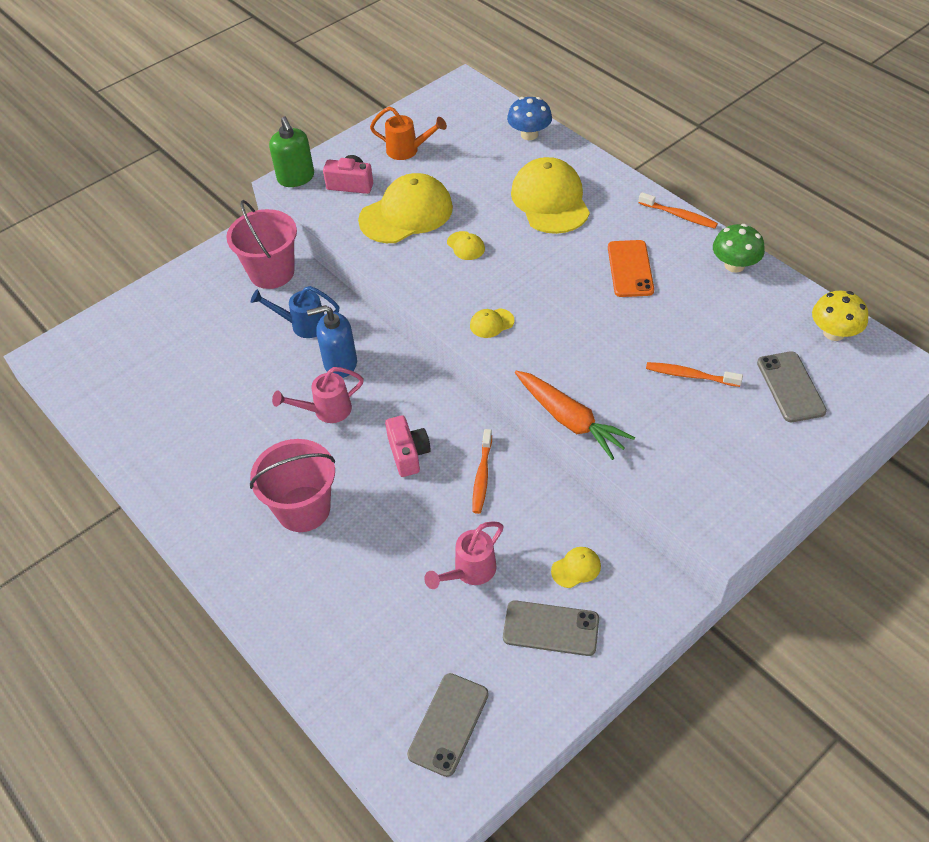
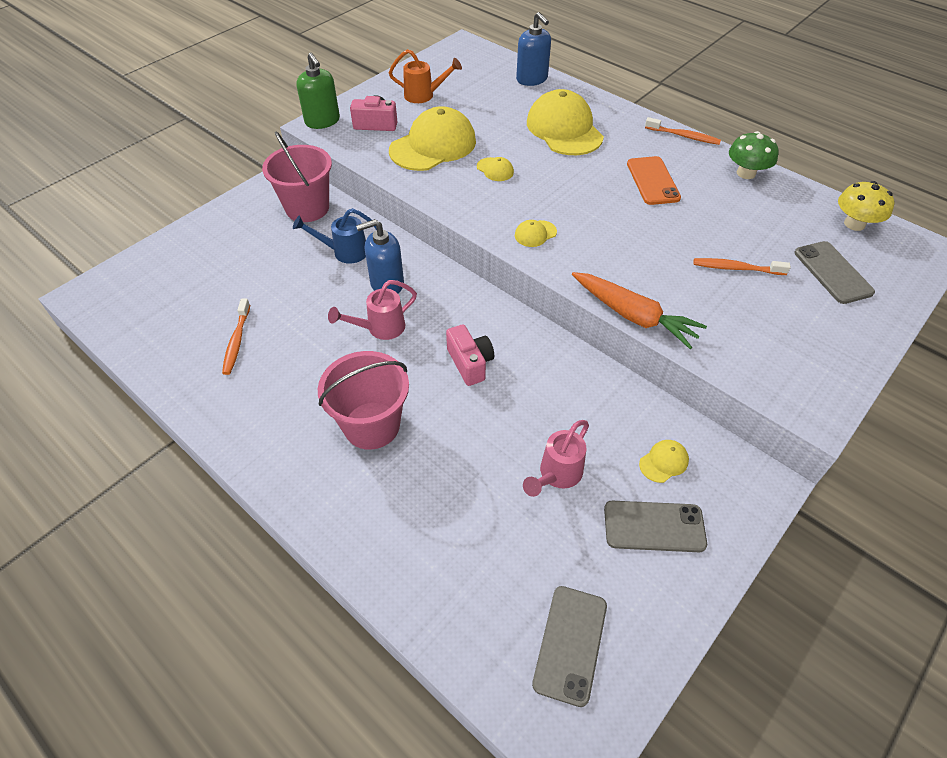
camera: 10 degrees left, 0 degrees up
(482, 476) = (548, 379): orange toothbrush -> orange toothbrush (236, 341)
(529, 134) = (532, 79): blue mushroom -> blue soap dispenser

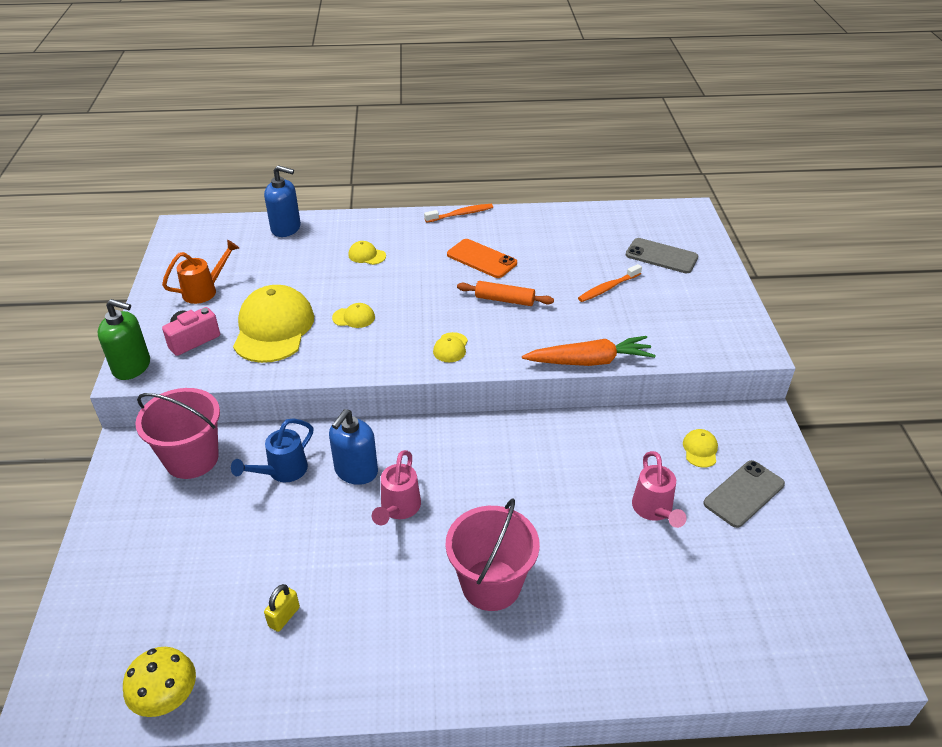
camera: 45 degrees left, 10 degrees down
(236, 341) = (284, 617): orange toothbrush -> yellow padlock
(470, 363) = (501, 482): pink camera -> none
(564, 129) = (367, 255): yellow cap -> yellow cap, size x0.42
(570, 644) = (791, 606): grey phone -> none
(628, 224) = (504, 300): none -> orange rolling pin
(746, 173) = (534, 219): green mushroom -> none
(854, 224) = (635, 217): yellow mushroom -> yellow mushroom (167, 698)

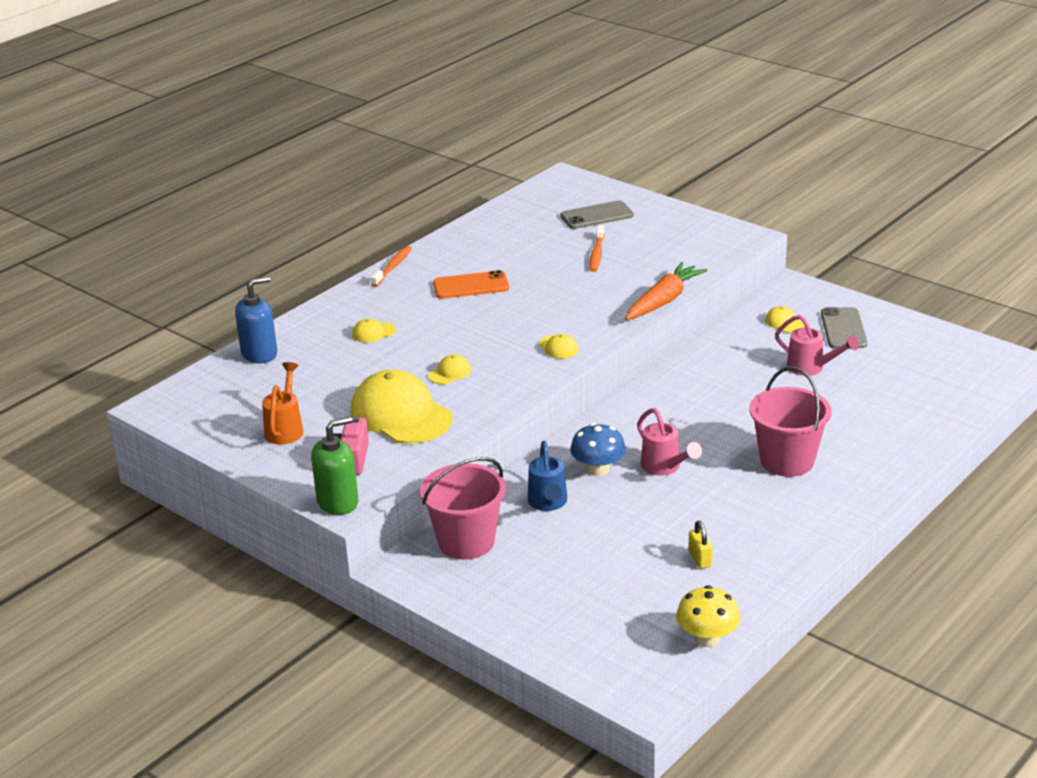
camera: 45 degrees left, 10 degrees down
(356, 471) = (598, 469): blue soap dispenser -> blue mushroom
(504, 300) = (539, 300): orange rolling pin -> none

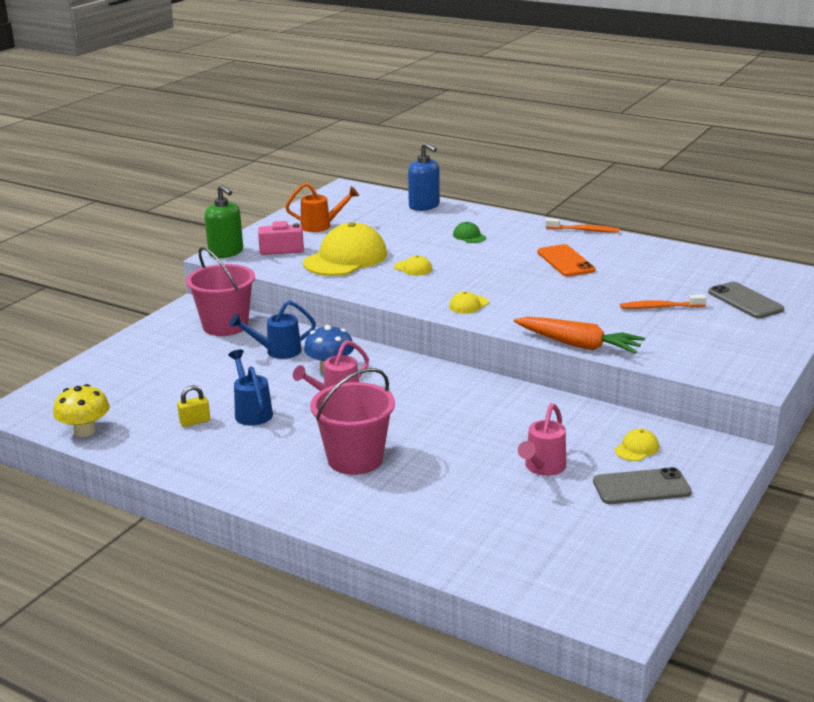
camera: 80 degrees right, 5 degrees down
(373, 332) = (469, 236): yellow cap -> green cap
(685, 521) = (251, 412): none -> blue watering can

